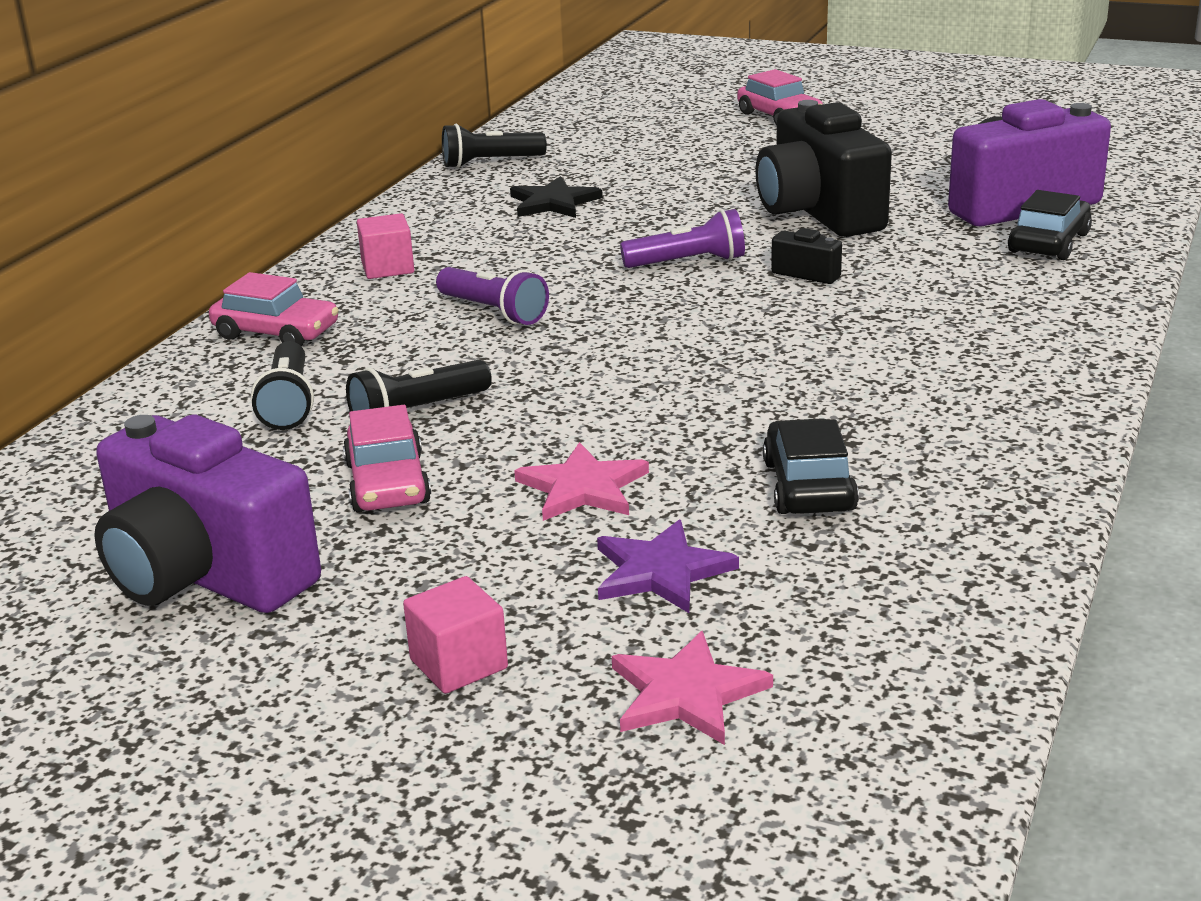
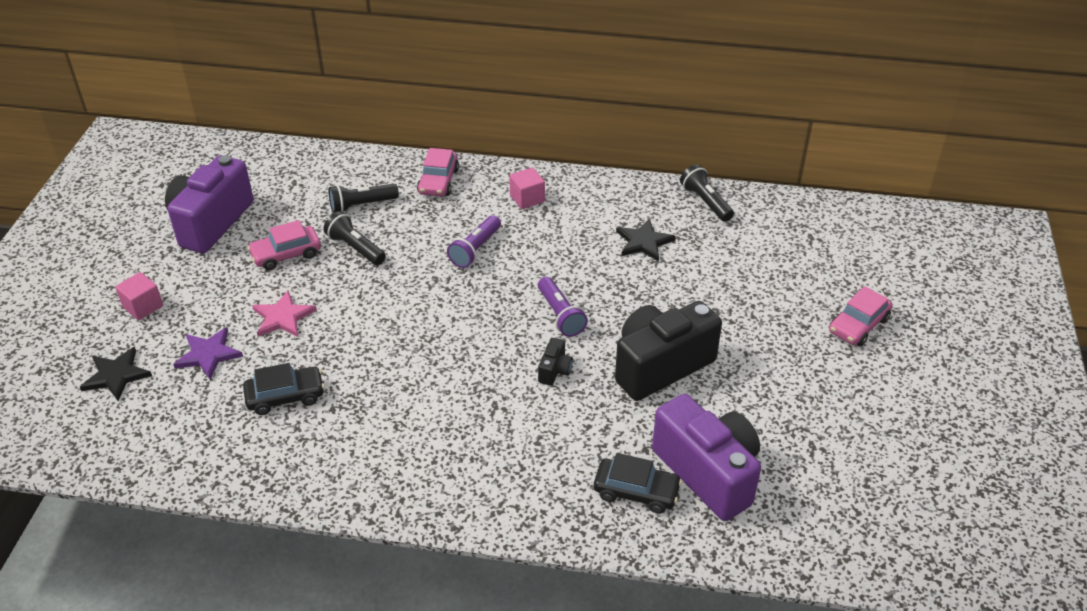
camera: 75 degrees right, 15 degrees up
(686, 694) = (116, 375): pink star -> black star

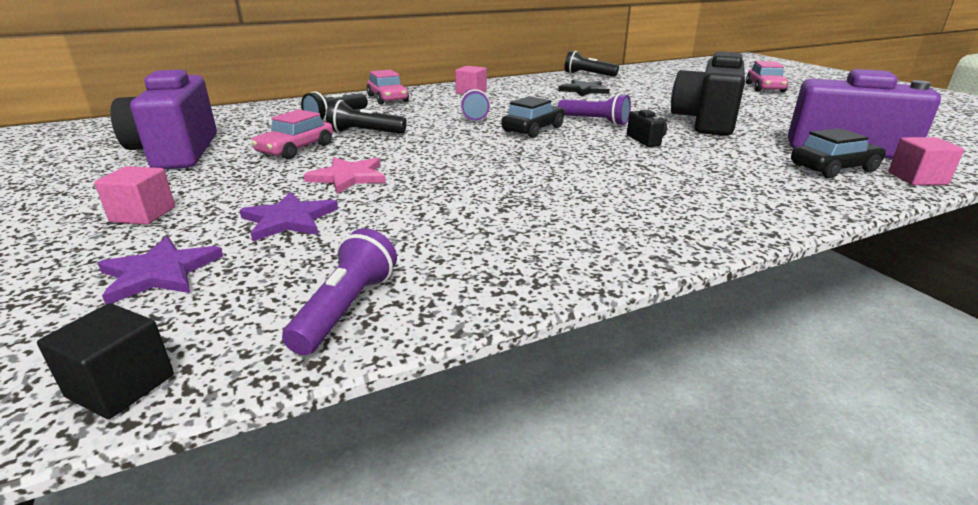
camera: 35 degrees left, 15 degrees down
(58, 453) = (121, 386): none -> black cube
(116, 375) = (159, 273): black star -> purple star
(170, 454) = (346, 308): none -> purple flashlight
(285, 396) = (435, 217): black car -> black car (533, 129)
(677, 540) = (917, 178): none -> pink cube

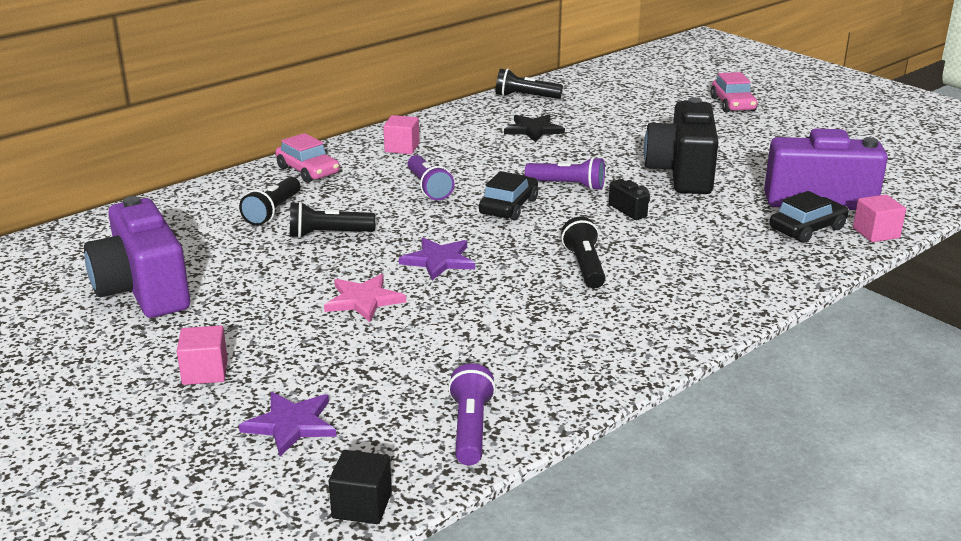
camera: 15 degrees left, 0 degrees up
(289, 220) = (351, 357): purple star -> purple star (438, 260)
(296, 149) = (273, 268): pink car -> none
(580, 174) = (584, 266): none -> black flashlight

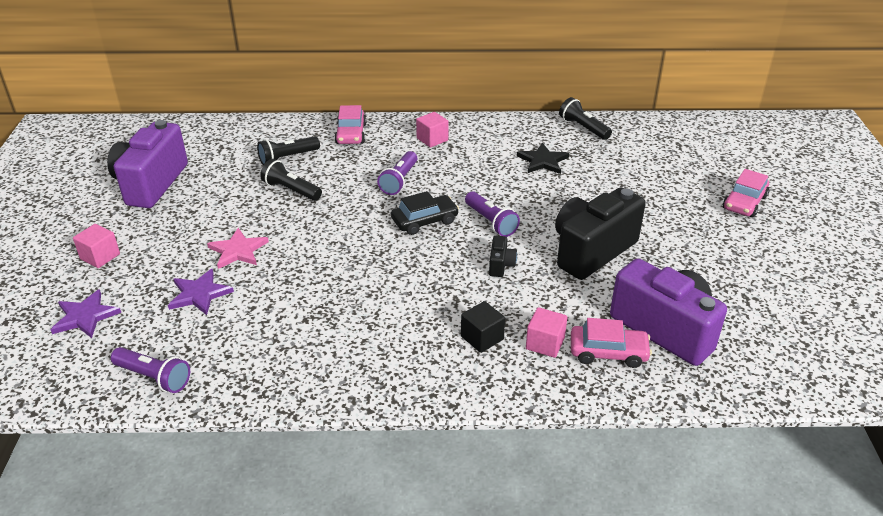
camera: 40 degrees right, 10 degrees up
(362, 505) = (38, 391): black cube -> black cube (482, 338)
(438, 260) = (319, 243): purple star -> purple star (199, 294)
(470, 428) = (154, 377): purple flashlight -> purple flashlight turned 75 degrees clockwise
(584, 266) = (396, 296): black flashlight -> none
(807, 229) = (608, 352): black car -> pink car
(876, 233) = (660, 388): pink cube -> pink cube (545, 343)

